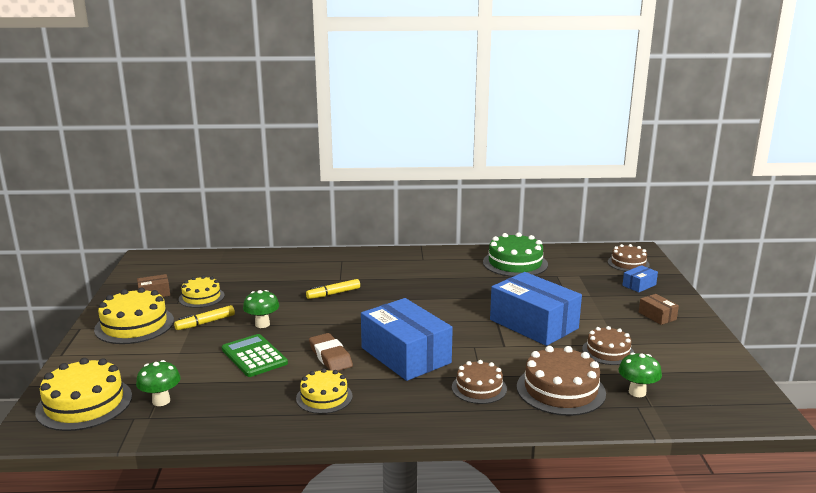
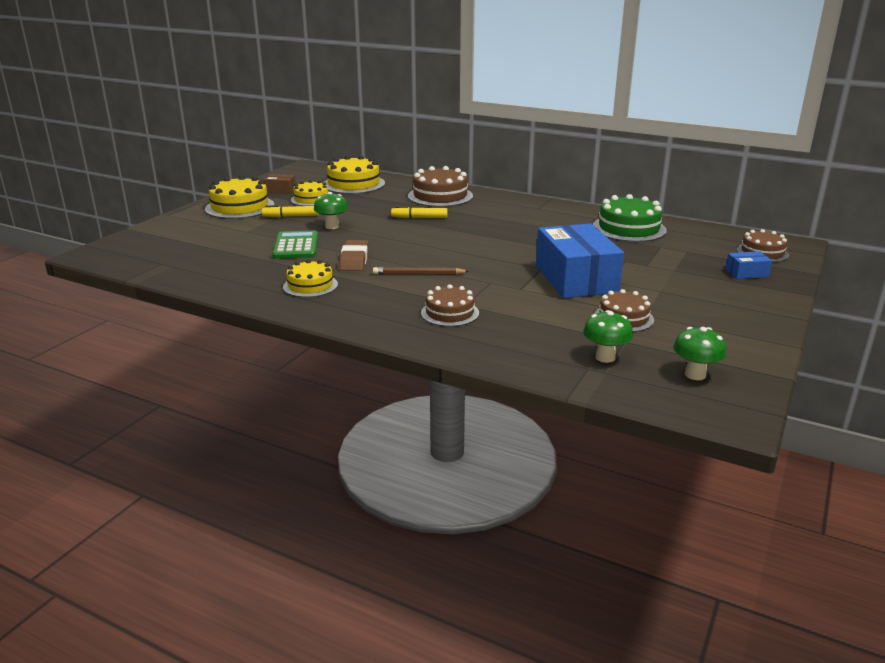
camera: 30 degrees right, 5 degrees up
(84, 403) = (143, 247): yellow cake -> yellow cake (353, 184)
(161, 401) = (192, 258): green mushroom -> green mushroom (695, 375)
(406, 355) = (418, 274): blue box -> brown pencil
(560, 390) = (526, 334): brown cake -> brown cake (440, 196)
(657, 316) = (727, 303): brown box -> none

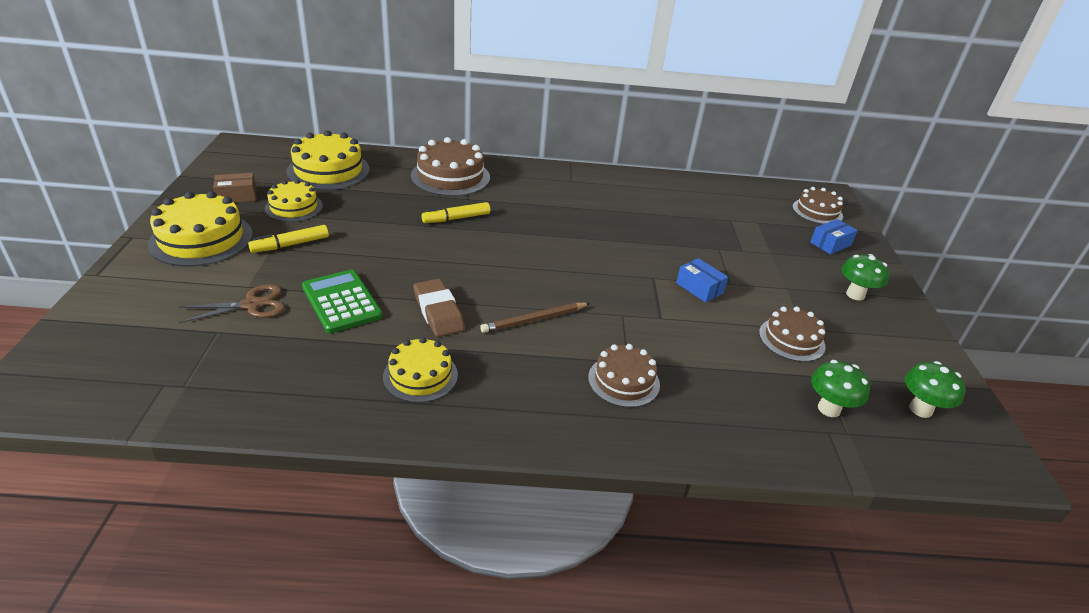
camera: 30 degrees left, 10 degrees up
(240, 239) = (251, 305): none -> brown scissors
(332, 226) = (361, 254): green mushroom -> green mushroom (855, 295)
(576, 279) = (699, 288): blue box -> blue box, size x0.43
(629, 228) = (681, 197): green cake -> none

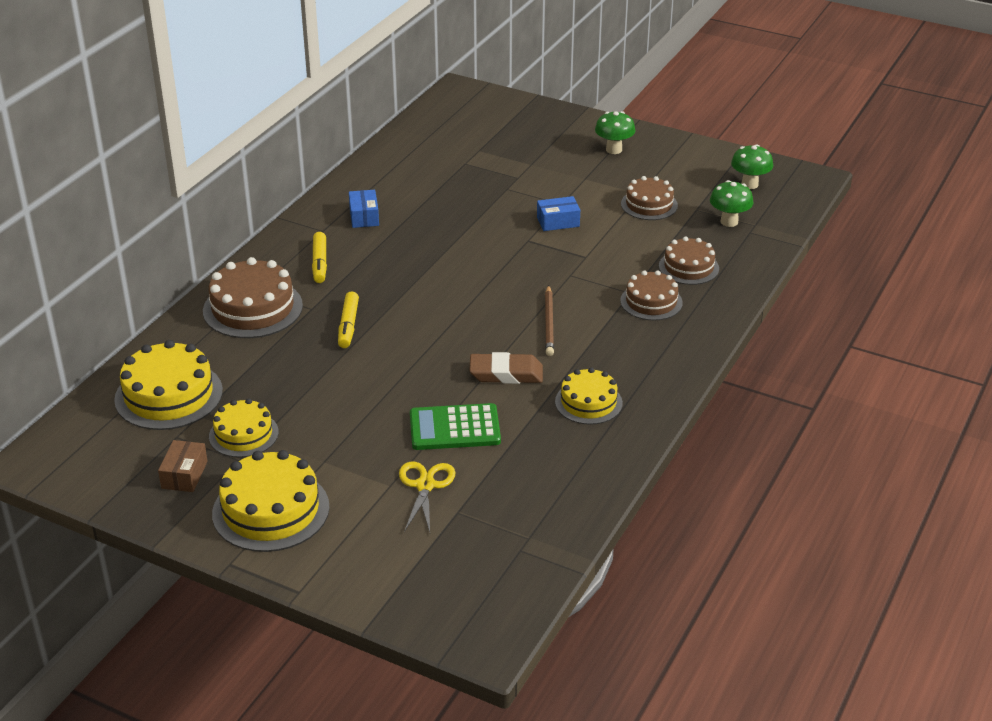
camera: 60 degrees left, 0 degrees up
(251, 305) = (425, 486): brown scissors -> yellow scissors
(290, 245) = (327, 447): yellow marker -> yellow marker (320, 263)
(817, 211) = (483, 110): brown cake -> brown cake (688, 267)
(830, 244) = (538, 128): blue box -> blue box (364, 217)

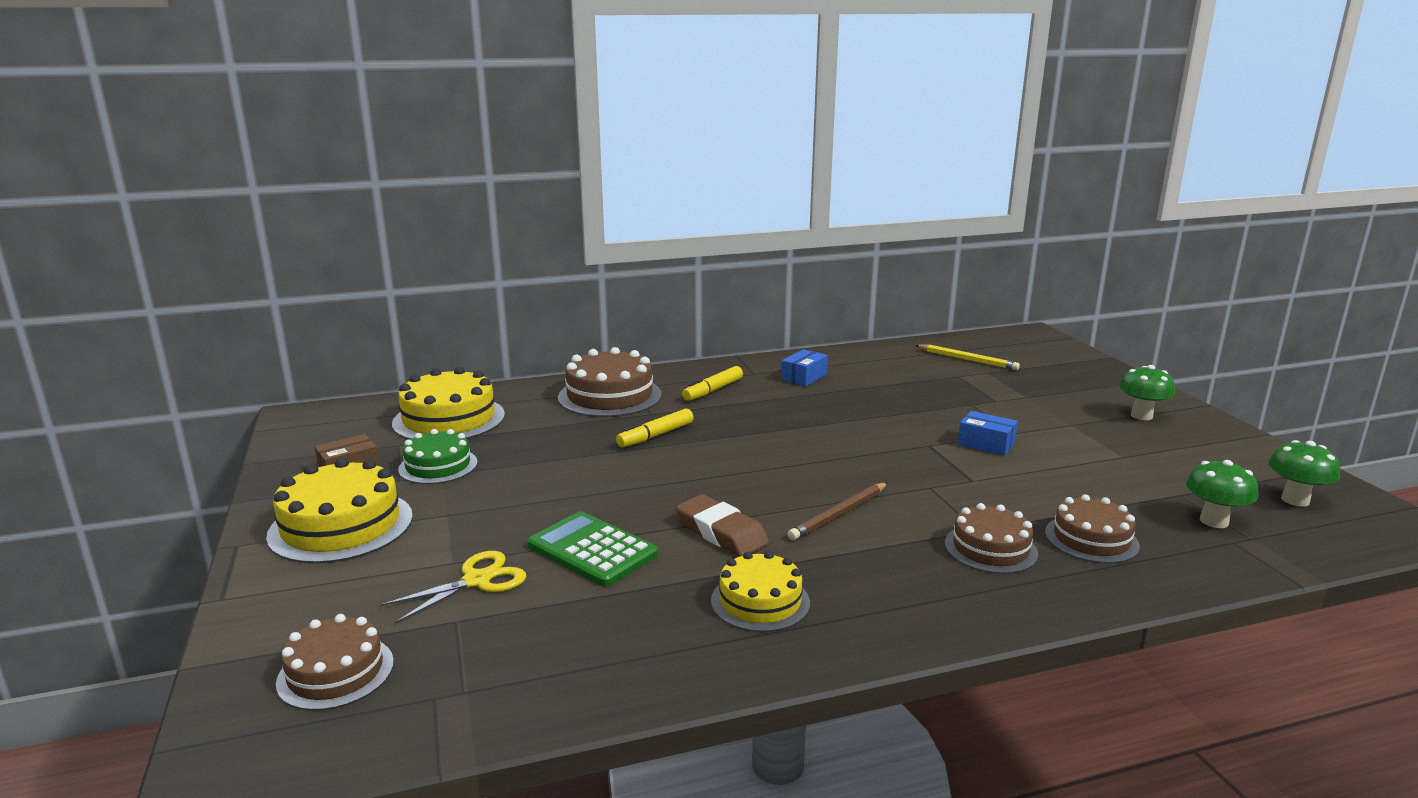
camera: 45 degrees right, 15 degrees down
(243, 434) = (438, 466): yellow cake -> green cake
(450, 142) = (967, 359): none -> yellow pencil
(649, 204) = (1120, 469): brown cake -> brown cake (335, 672)

